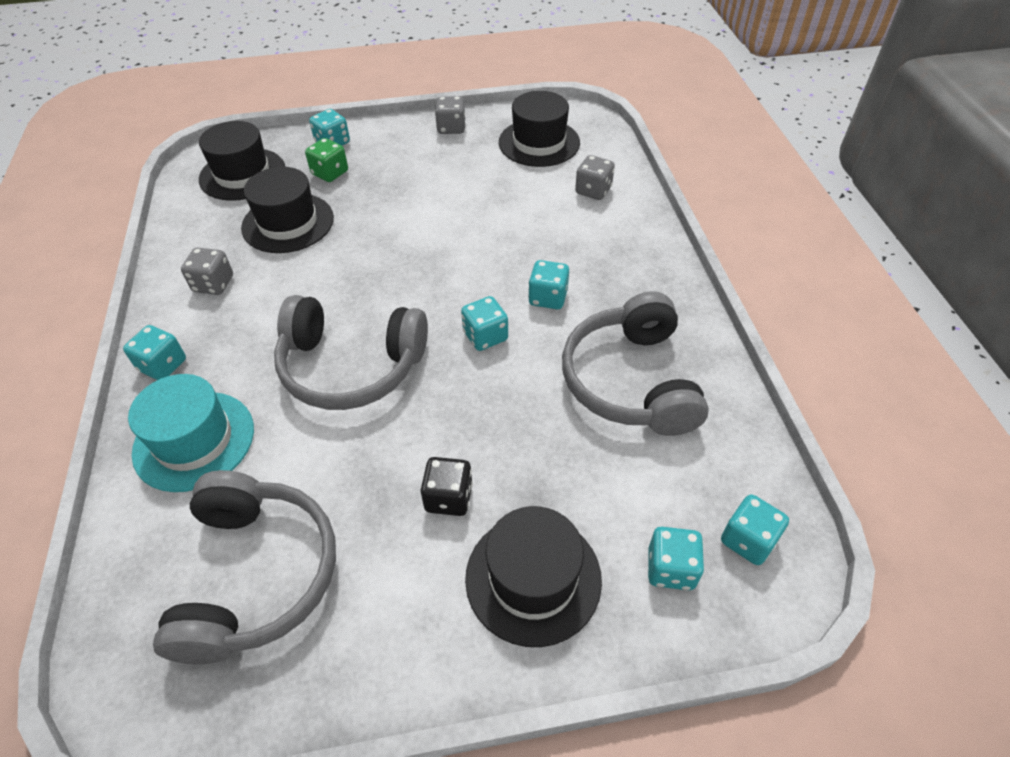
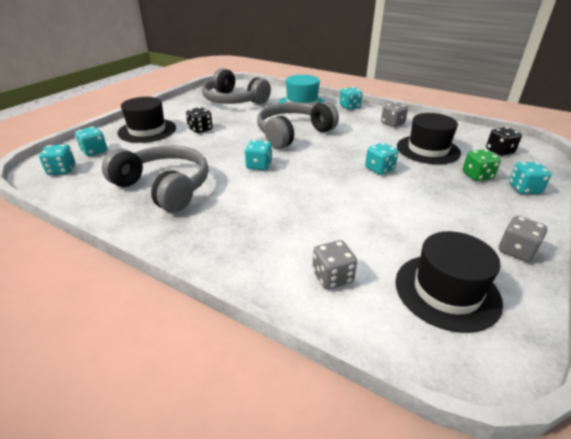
camera: 130 degrees right, 15 degrees down
(242, 174) = (499, 151): black hat -> black dice
(548, 298) = (254, 194): turquoise dice -> turquoise dice (379, 169)

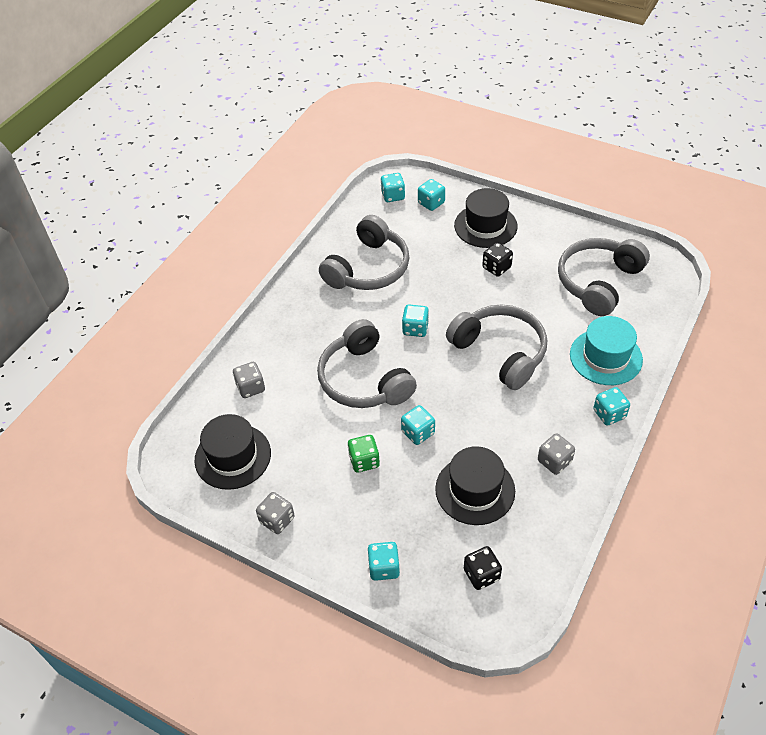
camera: 90 degrees right, 15 degrees up
(320, 193) = (364, 379): none -> grey headphones
(477, 176) = (411, 527): green dice -> green dice (364, 461)

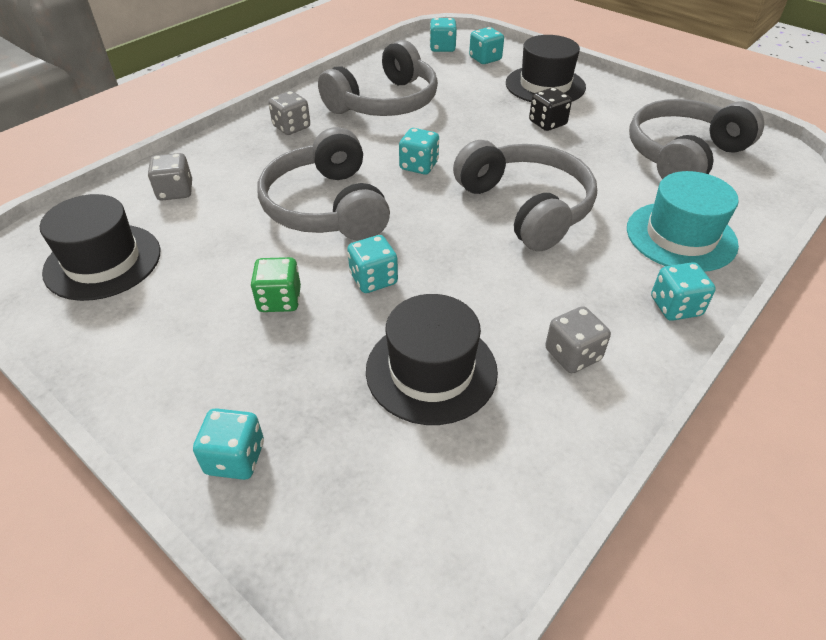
camera: 10 degrees right, 5 degrees down
(277, 520) = (111, 352): grey dice -> grey dice (291, 127)
(481, 574) = (396, 507): black dice -> none

